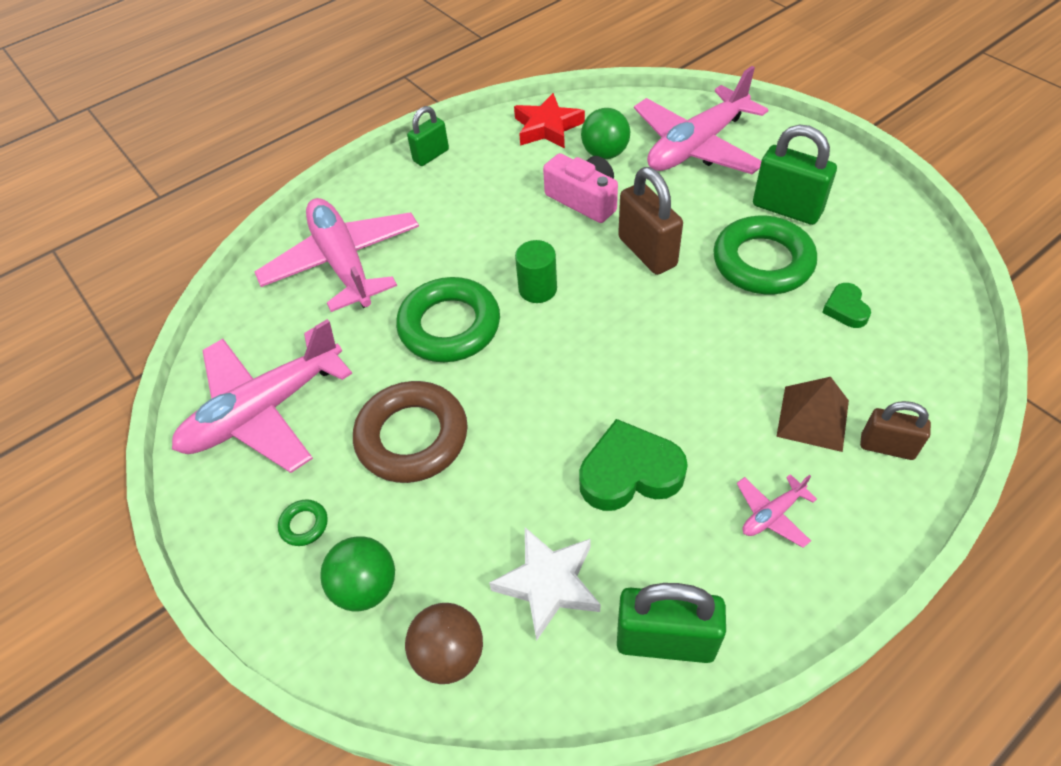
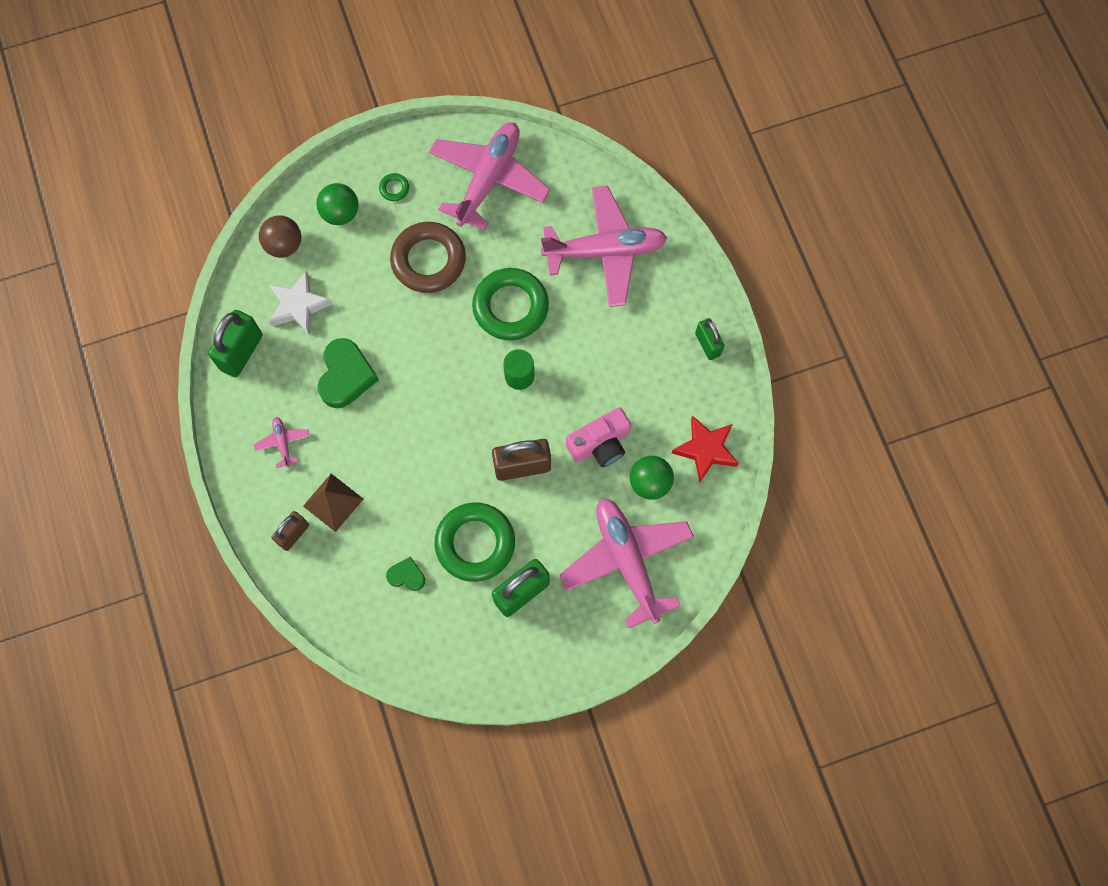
camera: 105 degrees right, 20 degrees up
(265, 410) = (488, 179): pink plane -> pink plane turned 45 degrees clockwise

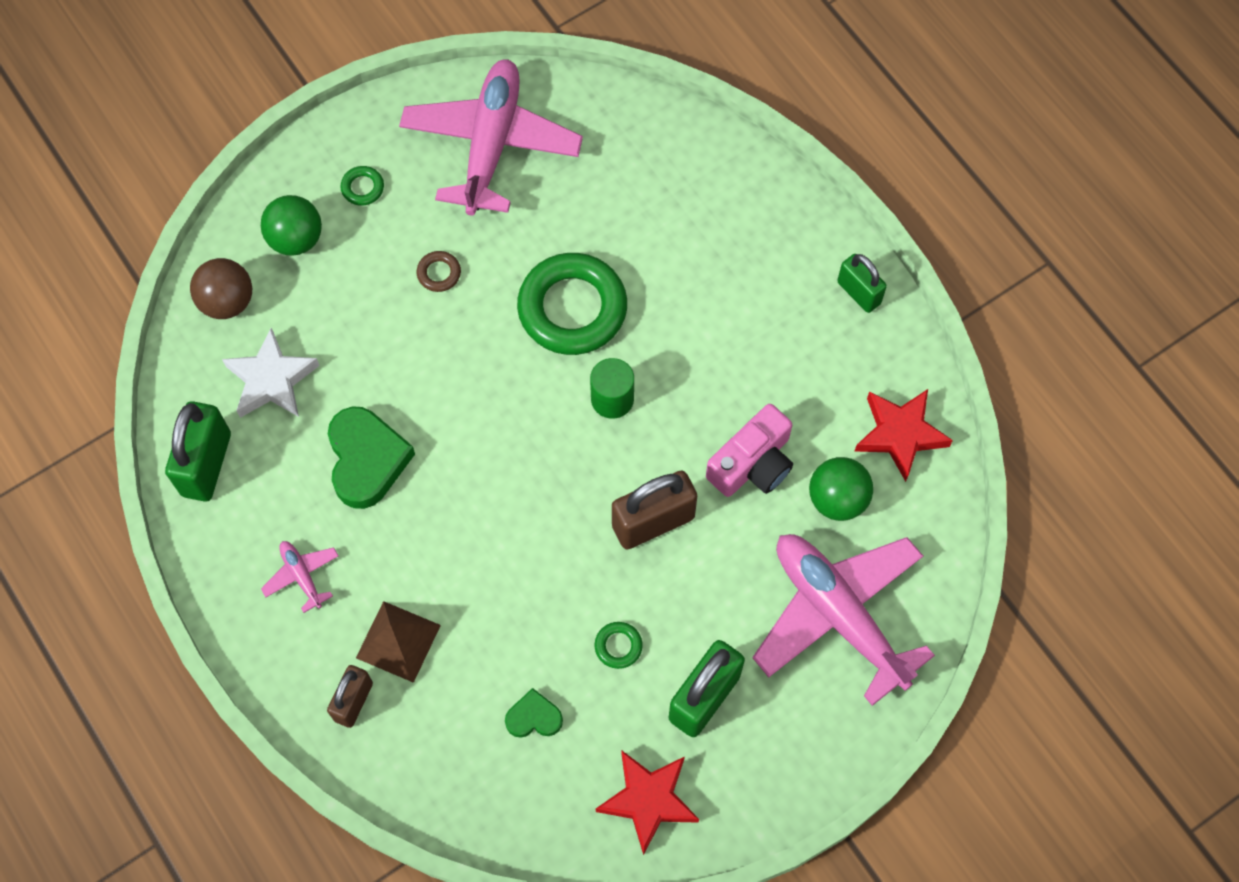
camera: 15 degrees left, 5 degrees down
(428, 260) = (439, 273): brown ring -> brown ring, size x0.41
(465, 650) = (648, 800): none -> red star
(475, 543) = (618, 646): green ring -> green ring, size x0.41
(605, 251) = (681, 202): pink plane -> none

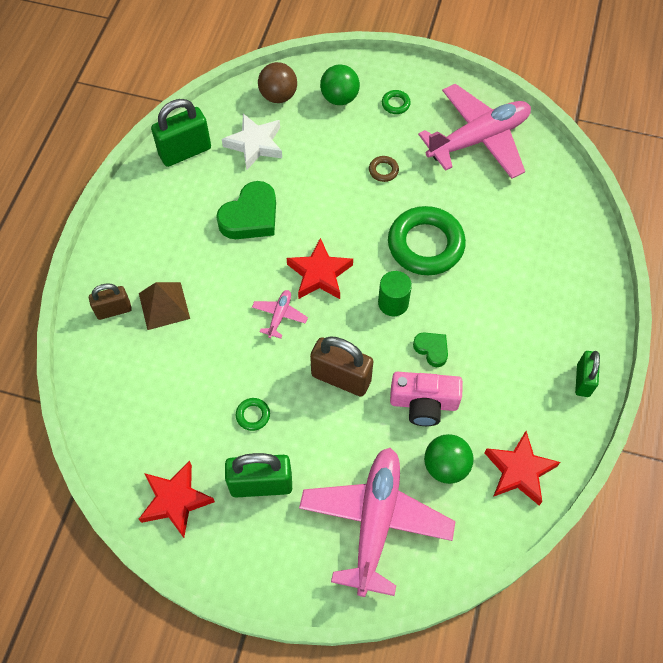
camera: 50 degrees right, 5 degrees down
(302, 576) = (162, 236): pink plane -> pink plane (279, 316)
(509, 445) = (319, 274): none -> red star
(534, 717) = (176, 403): green heart -> green heart (432, 349)

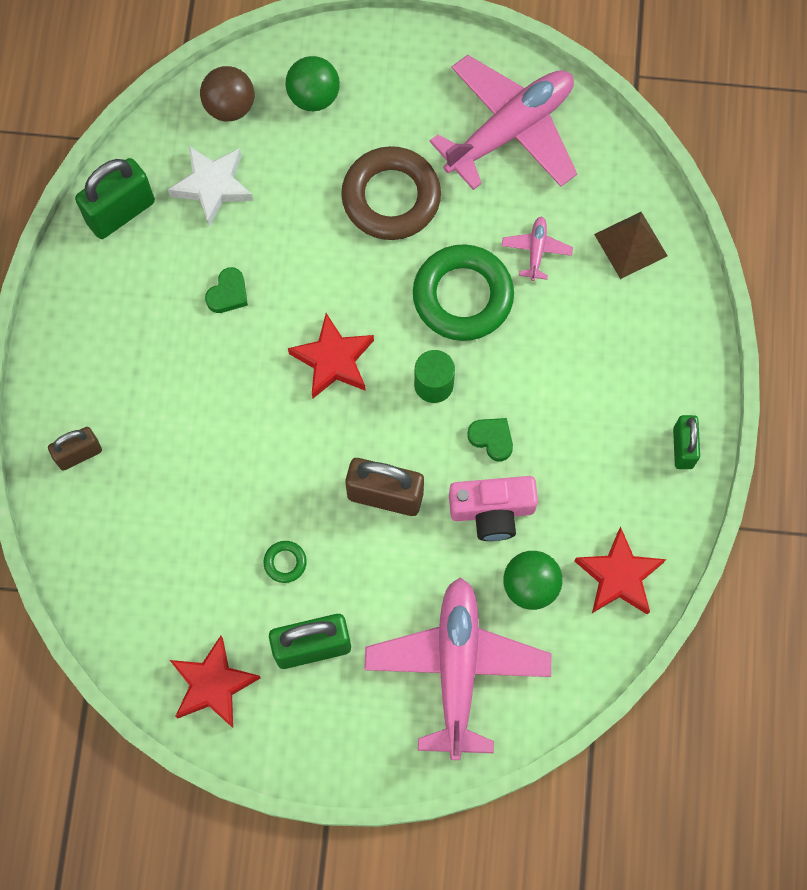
camera: 10 degrees left, 10 degrees up
(164, 306) = (142, 437): brown pyramid -> brown pyramid (630, 245)
(250, 216) = (228, 293): green heart -> green heart, size x0.54
(279, 316) = (293, 426): pink plane -> pink plane (536, 250)
(383, 170) = (391, 197): brown ring -> brown ring, size x2.45
(395, 104) = (391, 94): green ring -> none

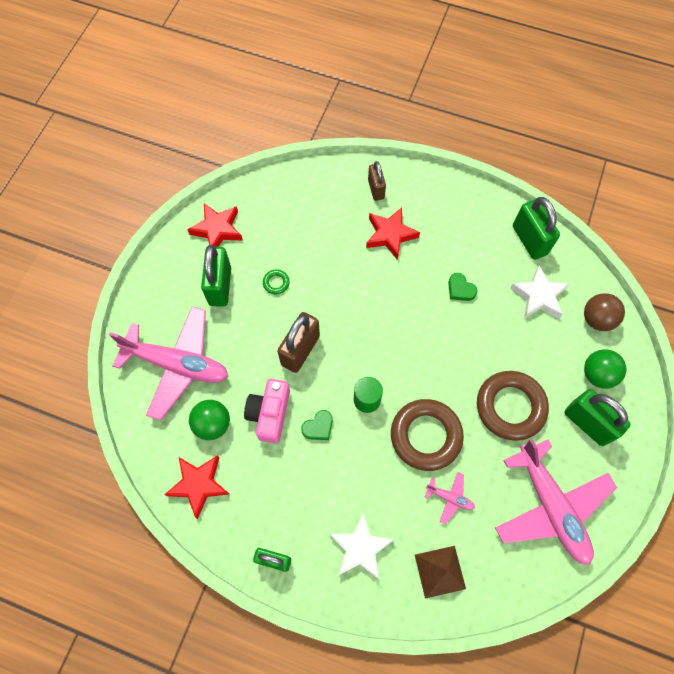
camera: 105 degrees right, 5 degrees down
(333, 360) = (400, 341): red star -> red star (390, 235)
(387, 101) = (587, 423): none -> green padlock
(463, 296) = (426, 436): green ring -> brown ring
(633, 345) = (360, 548): none -> white star

